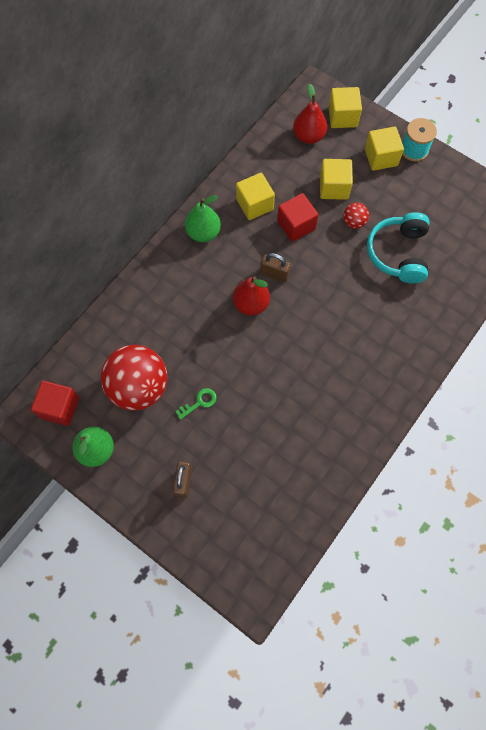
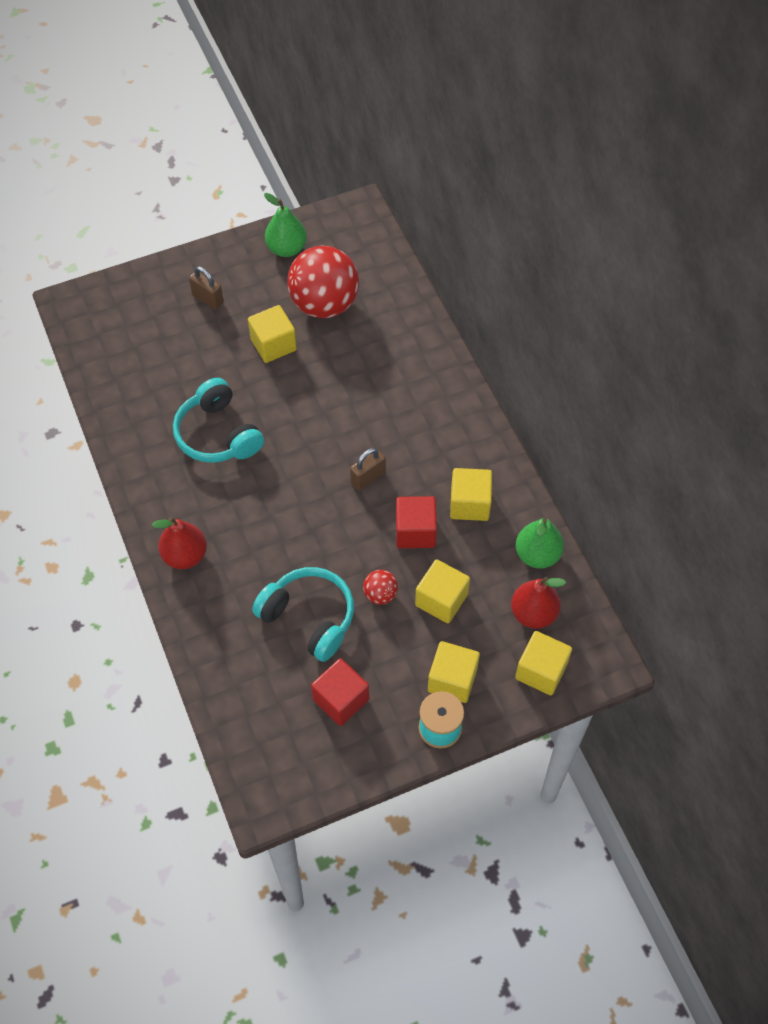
camera: 120 degrees right, 10 degrees down
(59, 407) = (348, 238): red cube -> red cube (341, 699)
(199, 402) = (273, 344): green key -> yellow cube
(203, 233) = (464, 436): green pear -> green pear (537, 555)
(251, 304) = (347, 438): red pear -> red pear (185, 555)
(303, 393) = (218, 434): none -> turquoise headphones

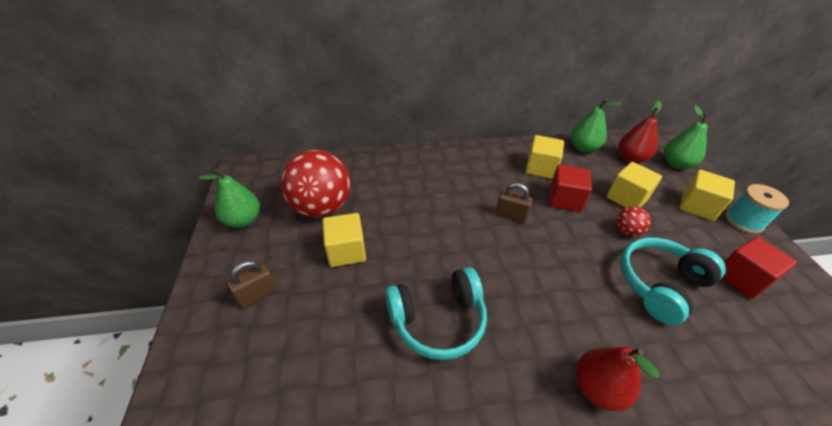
camera: 75 degrees left, 15 degrees down
(368, 478) = (510, 216): brown padlock -> brown padlock turned 45 degrees counterclockwise
(541, 671) = (676, 164): yellow cube -> green pear

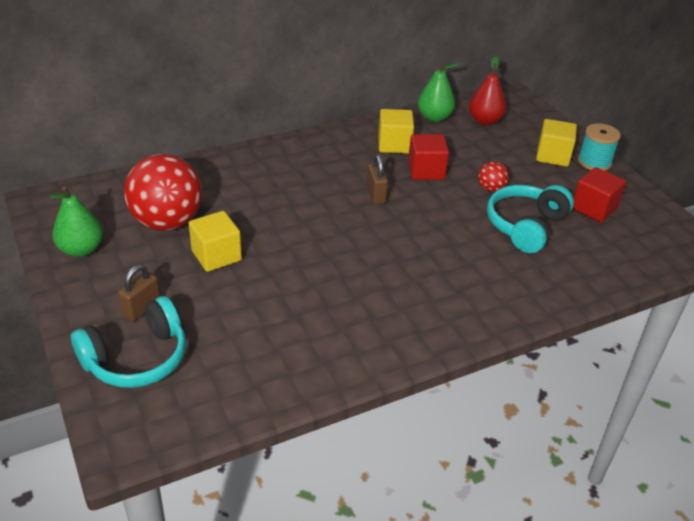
camera: 20 degrees left, 5 degrees down
(438, 320) = (333, 291): turquoise headphones -> turquoise headphones (137, 358)
(510, 216) = (375, 195): brown padlock -> brown padlock turned 75 degrees clockwise
(597, 387) = (485, 308): red pear -> none
(627, 198) = (486, 159): yellow cube -> none
(676, 164) = (530, 120): green pear -> none

